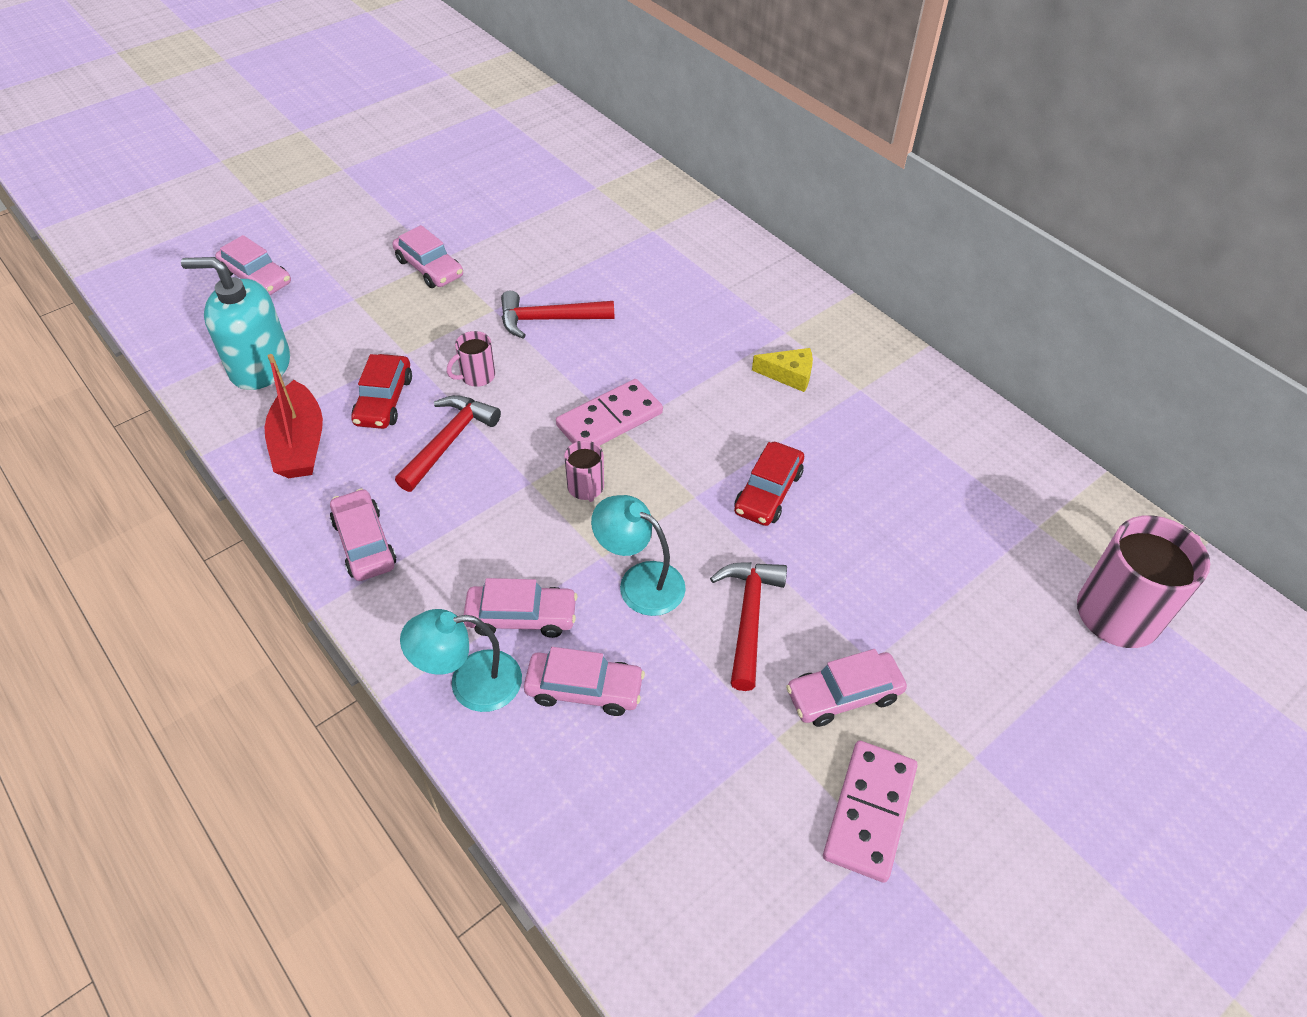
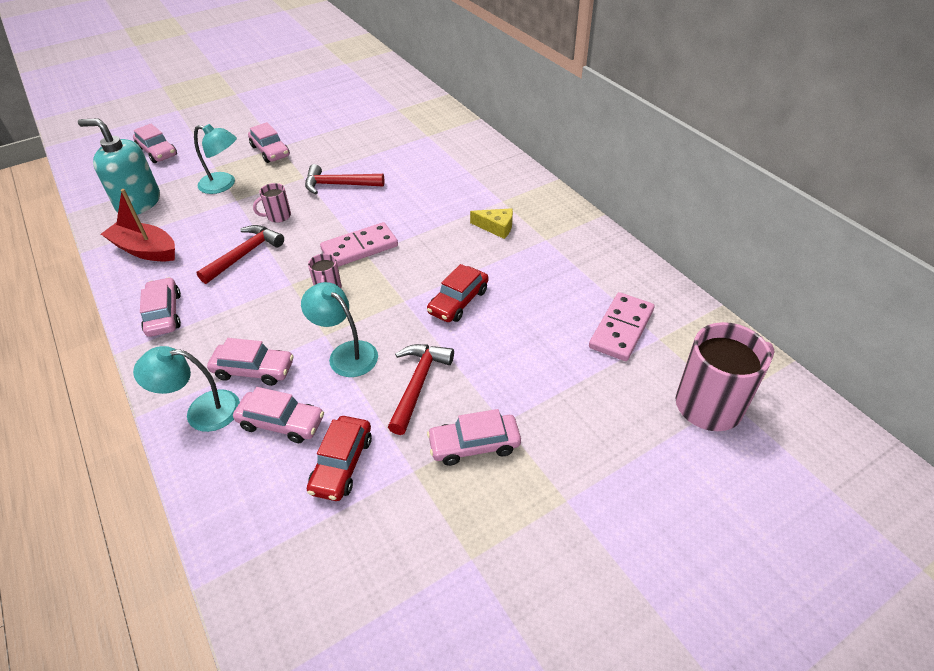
camera: 10 degrees right, 5 degrees down
(300, 444) = (145, 250): red boat -> red boat turned 120 degrees clockwise
(379, 329) = (224, 185): none -> turquoise lamp
(384, 400) = (211, 227): red car -> red car (342, 464)
(869, 812) = (470, 533): pink domino -> pink domino (621, 329)

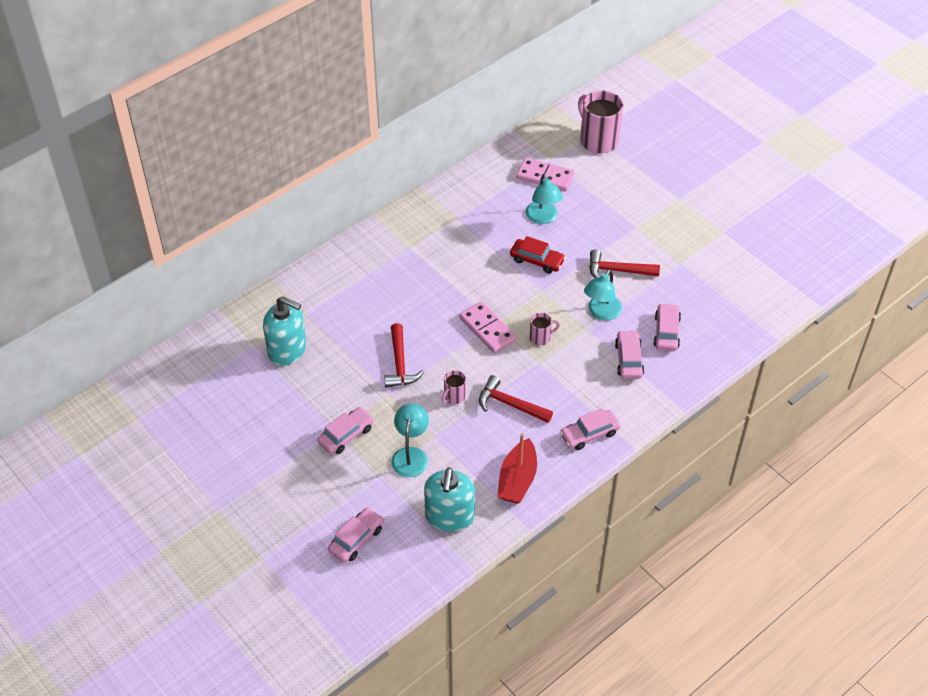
camera: 100 degrees left, 5 degrees up
(202, 411) = (669, 376): turquoise lamp -> turquoise lamp (543, 218)
(278, 216) = (454, 396): pink mug -> pink mug turned 75 degrees clockwise
(342, 464) = (686, 295): red car -> none
(385, 125) = (287, 349): none -> turquoise soap dispenser
(474, 445) = (655, 238): pink car -> none
(496, 227) = (446, 248): yellow cheese -> none

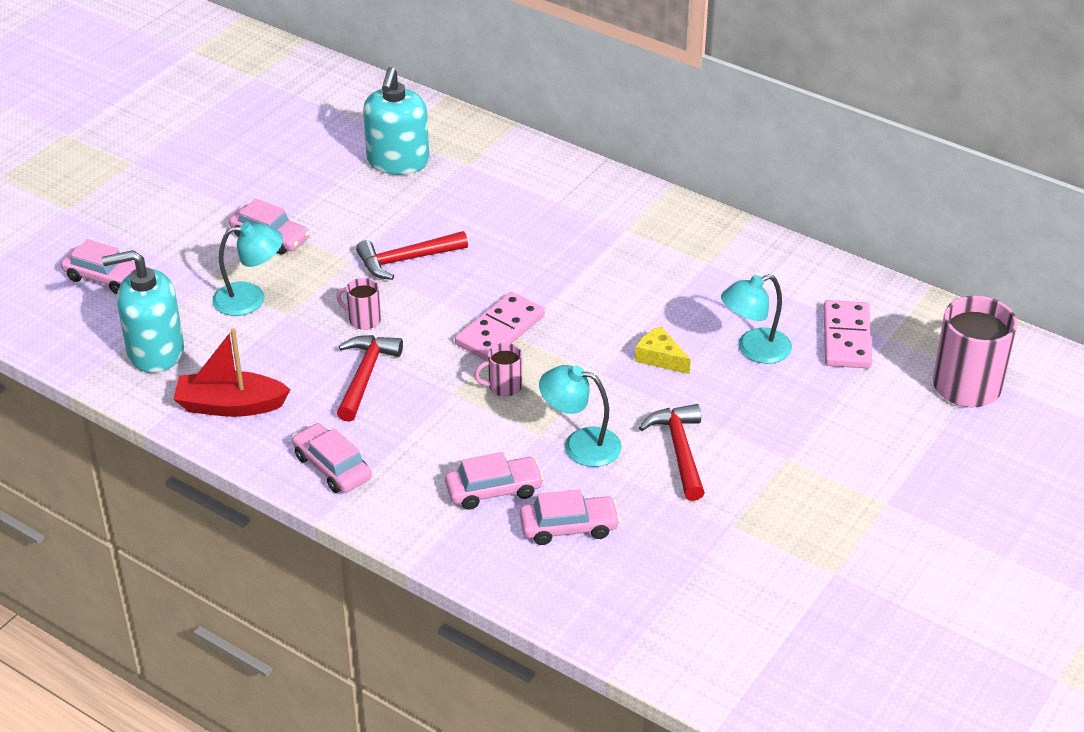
camera: 75 degrees right, 10 degrees down
(537, 260) = (660, 358): red car -> yellow cheese
(541, 337) = (503, 387): pink mug -> pink mug turned 105 degrees clockwise

